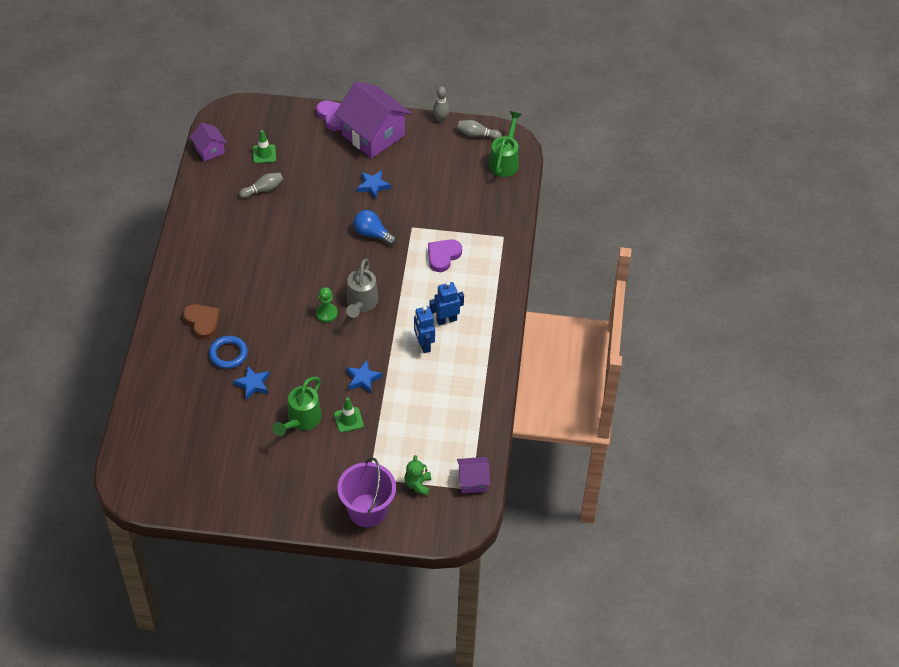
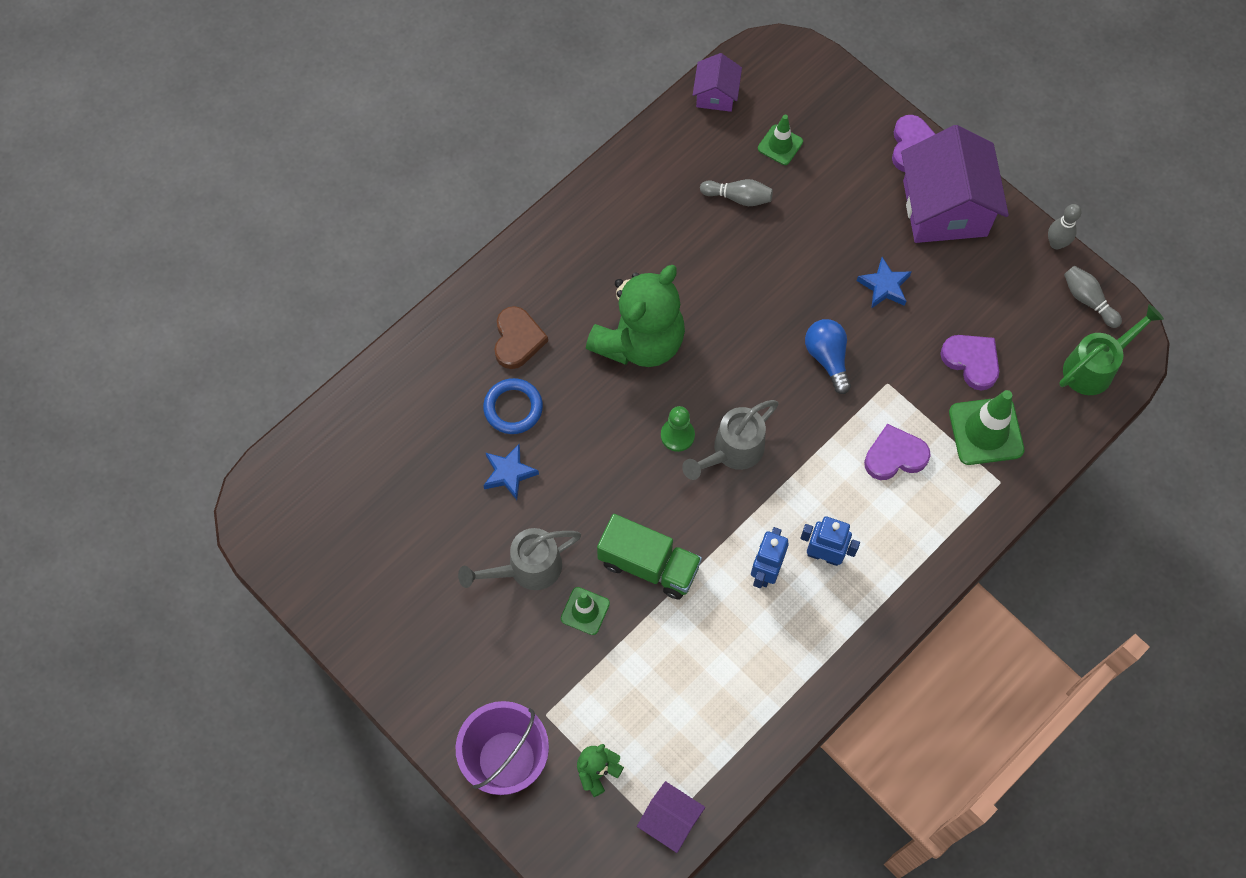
camera: 40 degrees right, 15 degrees up
(269, 284) = (639, 341): none -> green teddy bear
(301, 420) = (527, 569): green watering can -> grey watering can
(363, 379) = (648, 565): blue star -> green truck
(444, 193) = (971, 361): none -> purple heart
(477, 219) = (986, 431): none -> green traffic cone

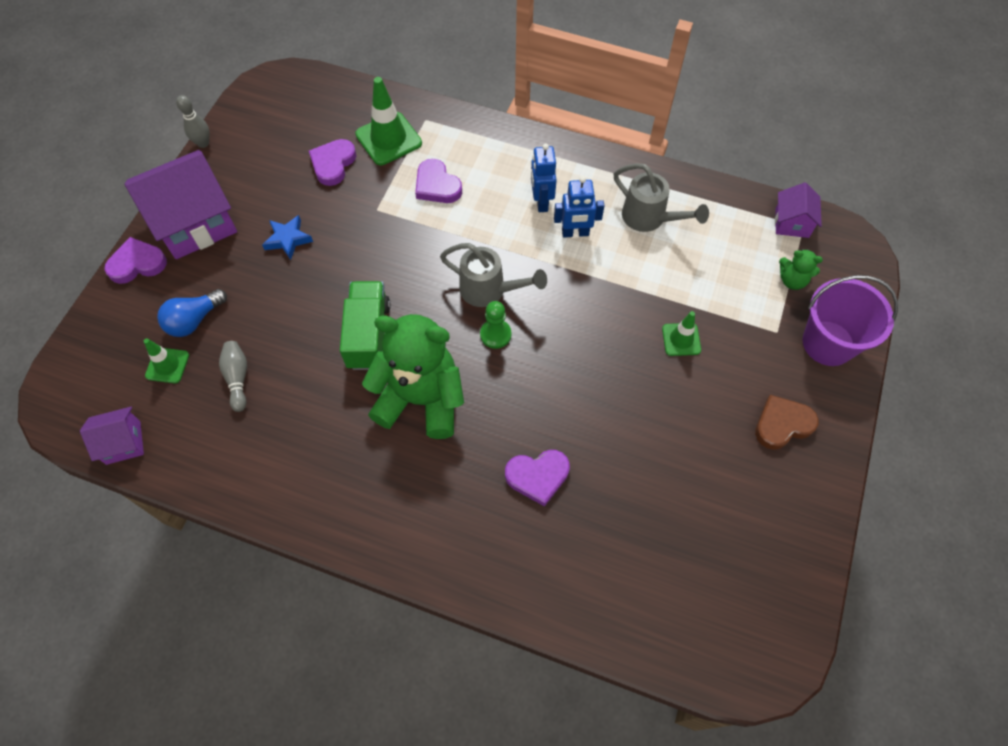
camera: 115 degrees left, 5 degrees down
(509, 473) = (600, 451): blue star -> none
(513, 408) = (537, 476): blue ring -> purple heart
(517, 340) = (468, 505): brown heart -> brown heart (782, 424)
(527, 569) = (674, 397): grey watering can -> grey watering can (649, 218)
(648, 565) = (617, 311): green truck -> green truck (368, 335)
(827, 358) = (373, 255): blue light bulb -> blue light bulb (194, 320)
(1088, 300) = (248, 112): grey bowling pin -> none
(1094, 367) = (305, 93): green watering can -> none

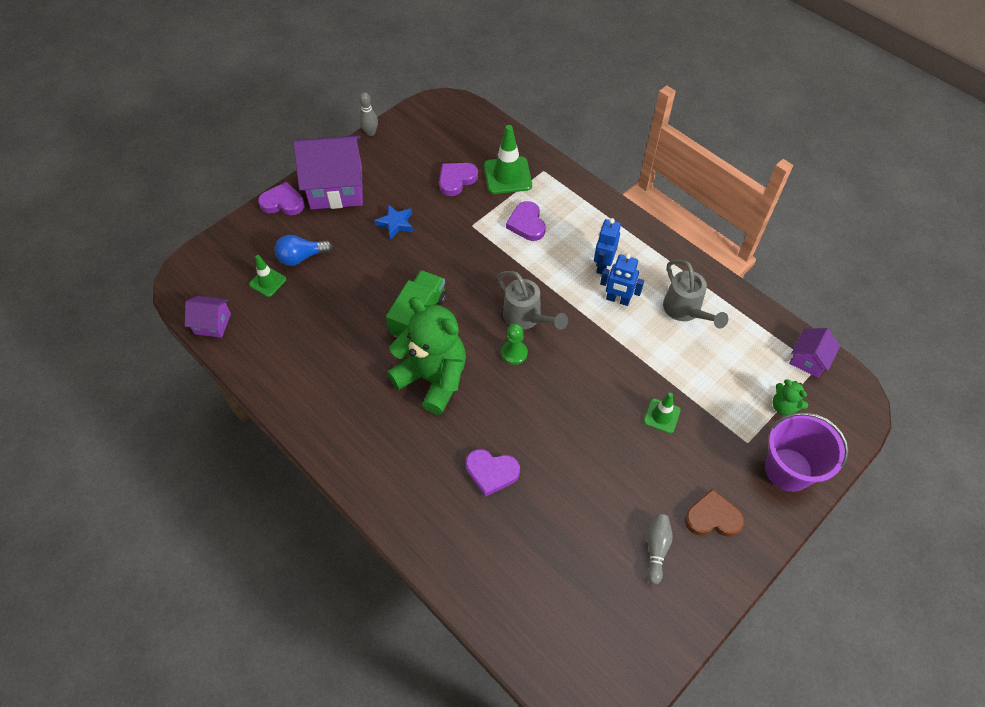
camera: 25 degrees right, 5 degrees down
(238, 378) = (310, 310): grey bowling pin -> grey bowling pin (656, 549)

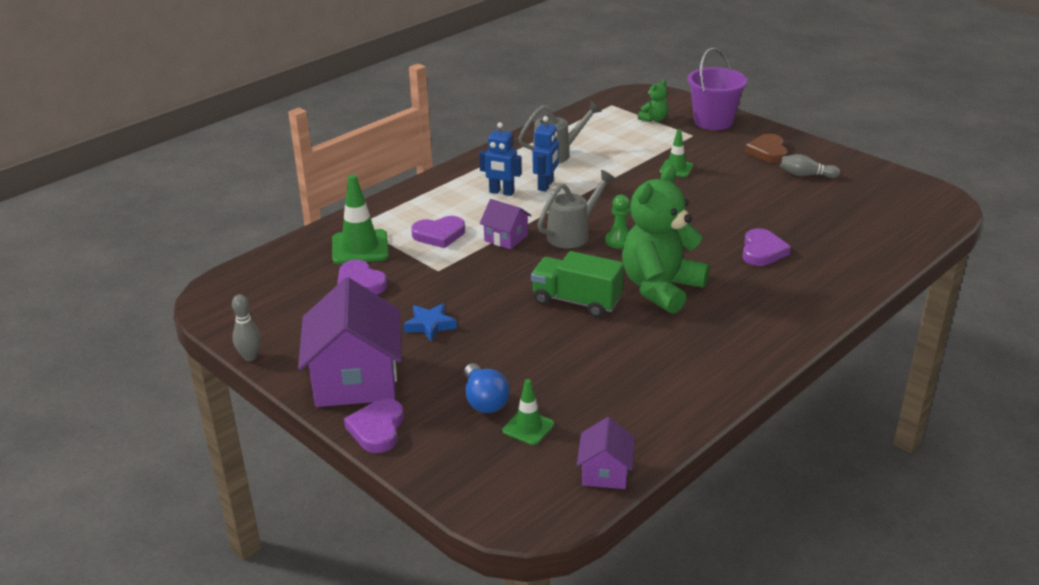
camera: 90 degrees left, 25 degrees down
(808, 360) = (605, 107): purple house -> purple house (506, 238)

